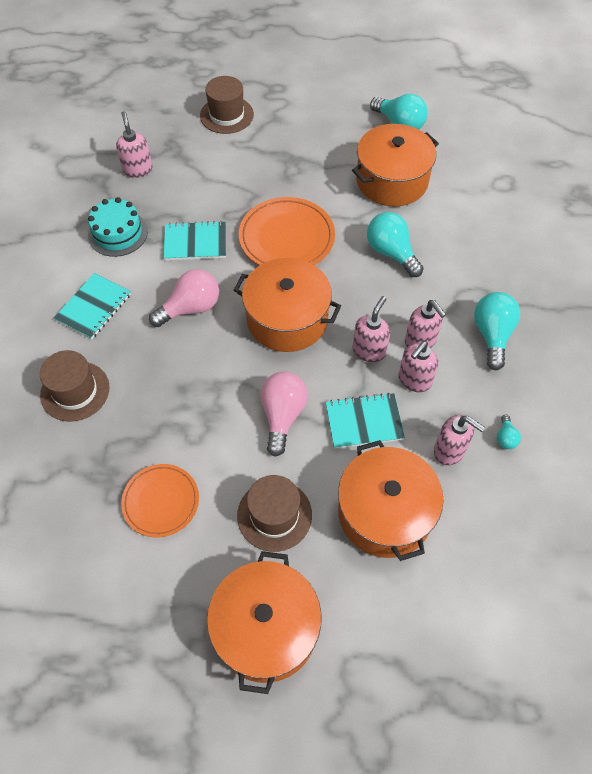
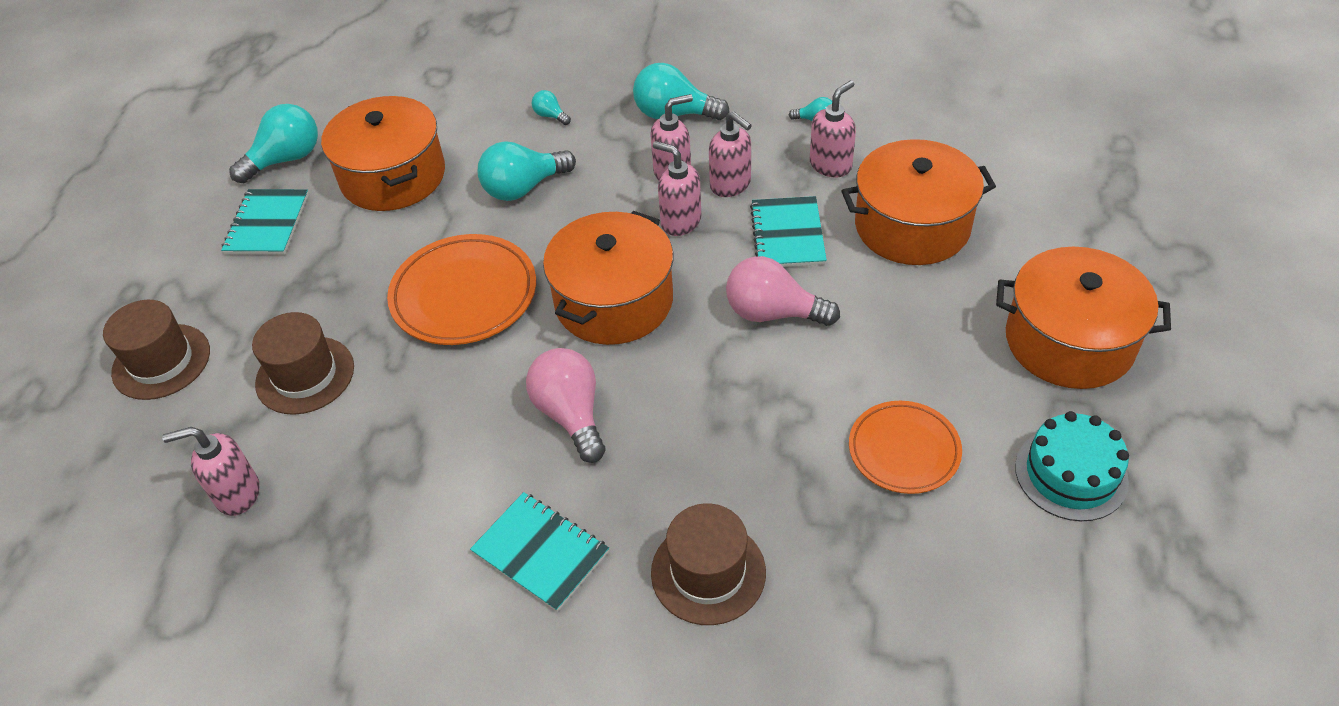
camera: 80 degrees left, 10 degrees down
(118, 233) = (382, 521): turquoise cake -> turquoise cake (1071, 474)
(195, 242) = (439, 408): turquoise notebook -> turquoise notebook (267, 224)
(274, 515) = (919, 327): brown hat -> brown hat (305, 375)
(473, 256) = (550, 116): none -> turquoise light bulb

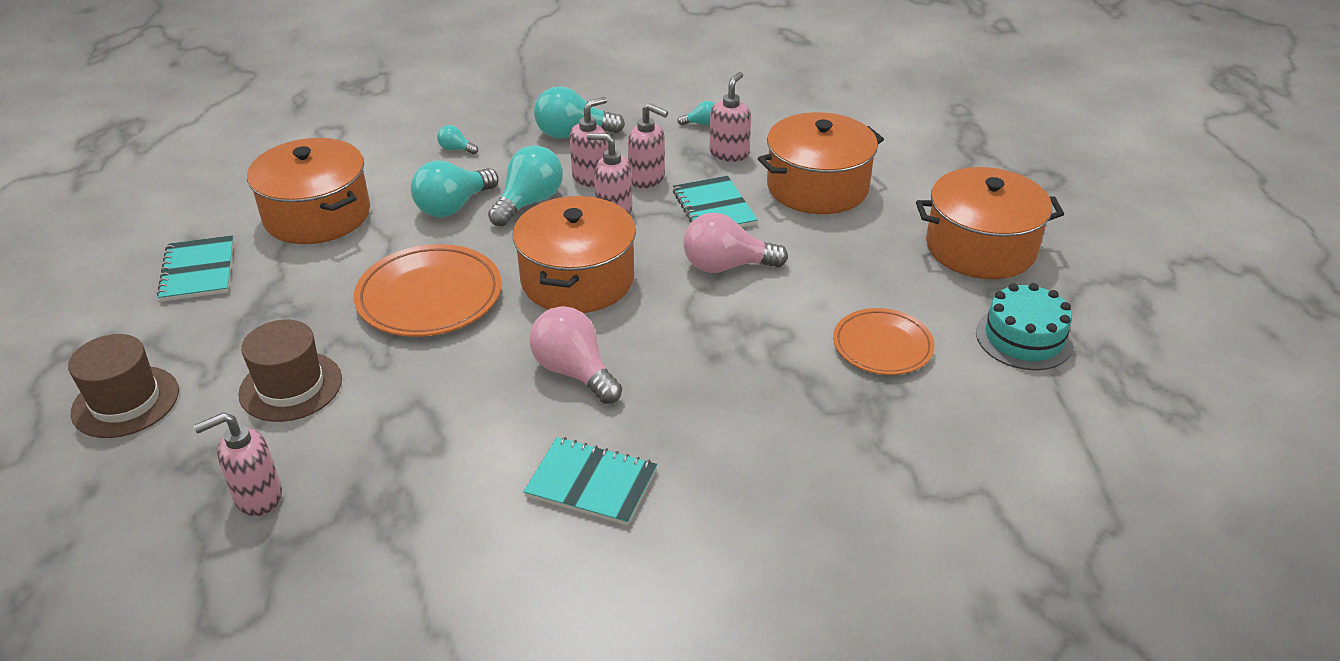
camera: 20 degrees left, 10 degrees down
(286, 159) = (197, 216): turquoise light bulb -> turquoise light bulb (529, 202)
(708, 572) = (753, 467): brown hat -> none

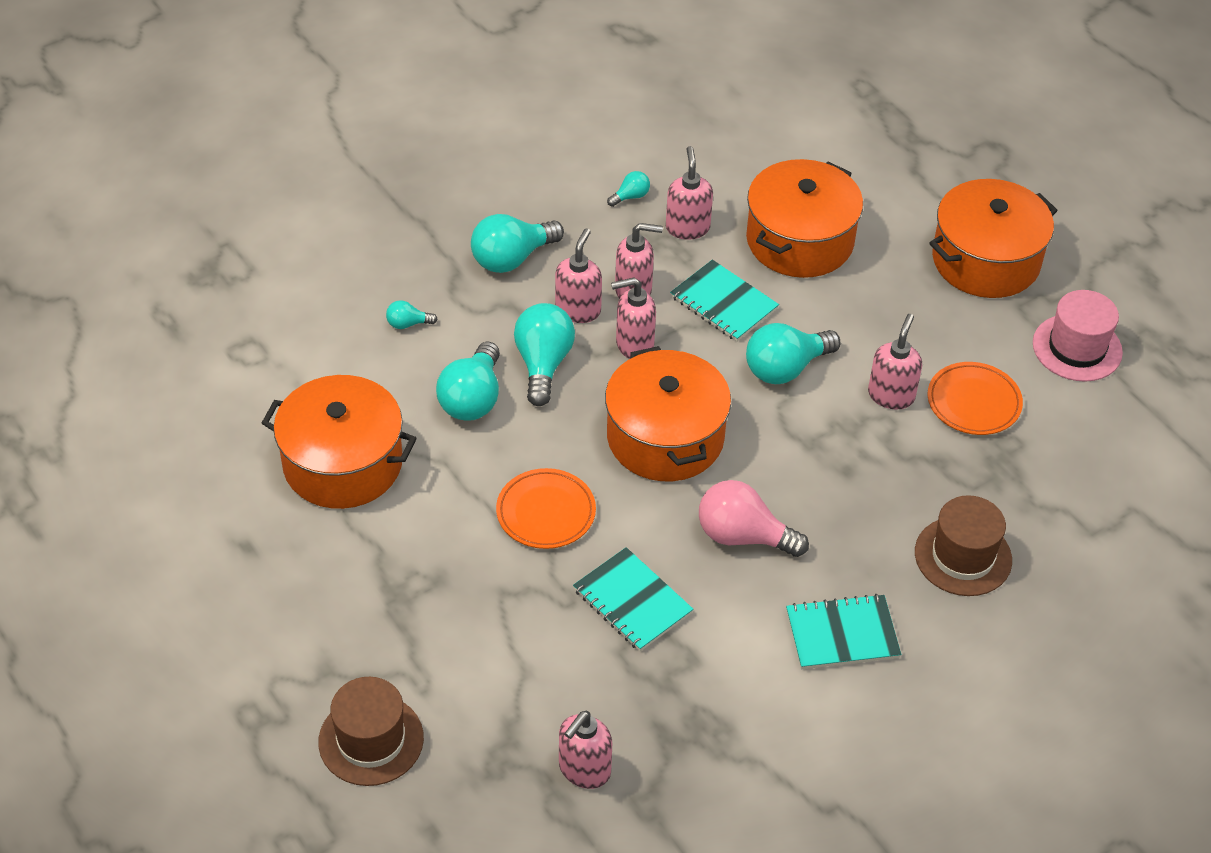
camera: 30 degrees left, 10 degrees up
(198, 271) = (289, 577): turquoise notebook -> turquoise notebook (632, 601)
(291, 386) = (508, 658): brown hat -> brown hat (963, 556)
(429, 297) = (546, 512): orange plate -> orange plate, size x0.65
(726, 266) = (785, 368): pink light bulb -> turquoise light bulb
(806, 315) = (891, 395): none -> pink soap dispenser
(1024, 338) = (1077, 348): turquoise cake -> pink hat

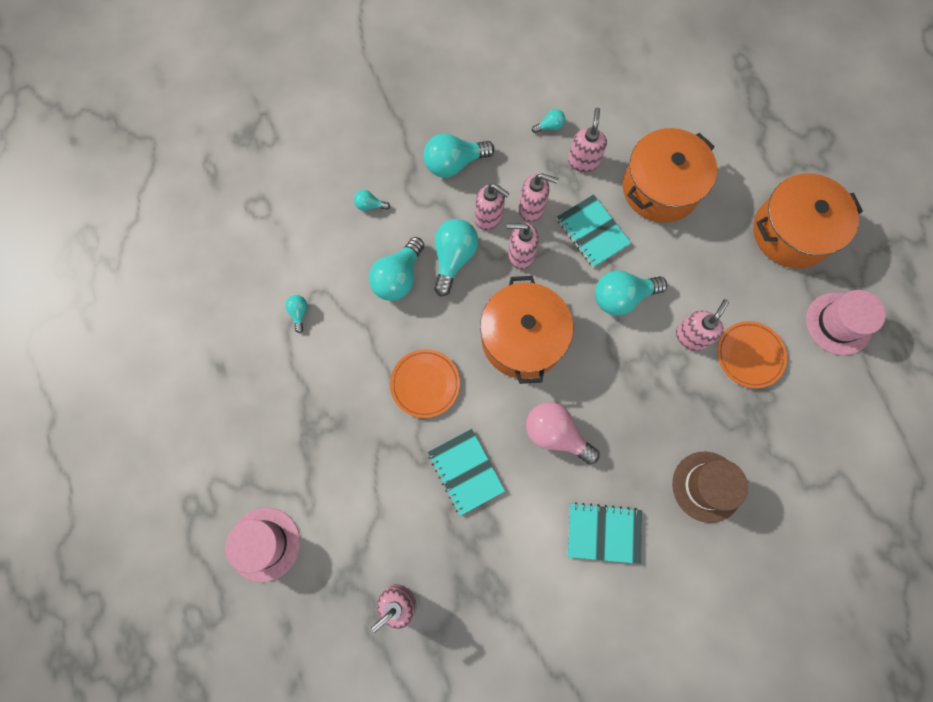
camera: 15 degrees right, 25 degrees up
(343, 463) = (299, 313): orange pot -> turquoise light bulb
(371, 740) = (264, 544): brown hat -> pink hat
(578, 310) = (489, 217): pink soap dispenser -> pink soap dispenser turned 90 degrees clockwise

